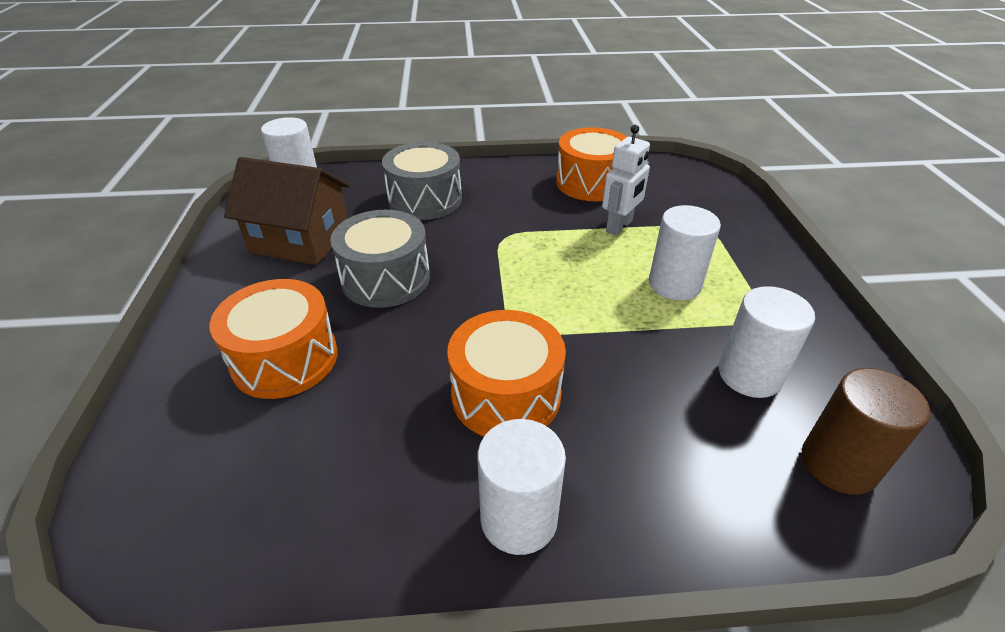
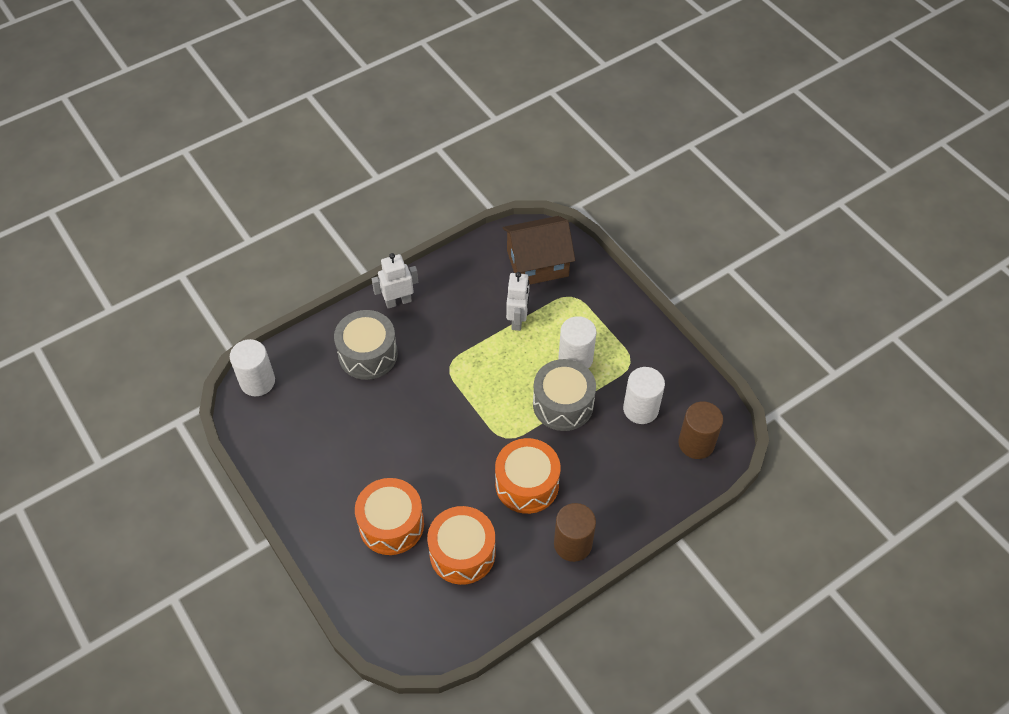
camera: 30 degrees left, 15 degrees up
(300, 240) = (313, 435): brown house -> brown house (537, 263)
(386, 278) = (400, 439): grey drum -> grey drum (563, 404)
(494, 174) = (398, 301): none -> white robot
(519, 518) = (573, 544): white cylinder -> brown cylinder
(591, 183) = (474, 280): orange drum -> orange drum (462, 553)

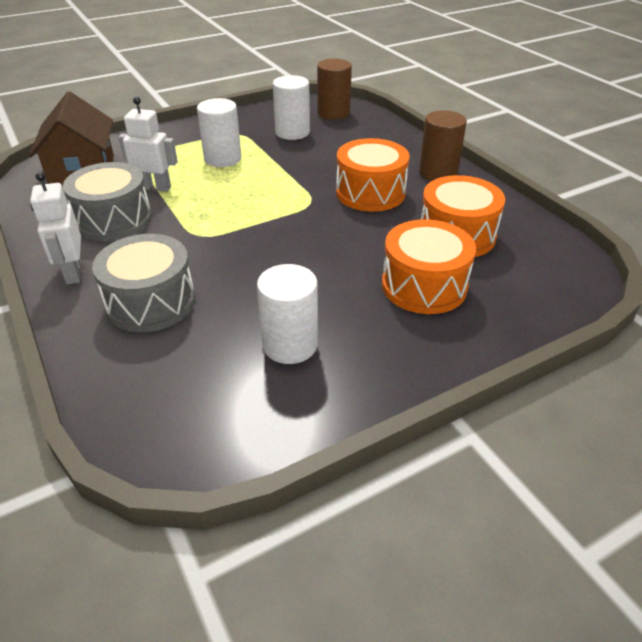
camera: 85 degrees left, 15 degrees down
(257, 382) = (150, 432): white cylinder -> white cylinder (290, 345)
(563, 404) = (276, 168): grey drum -> grey drum (114, 220)

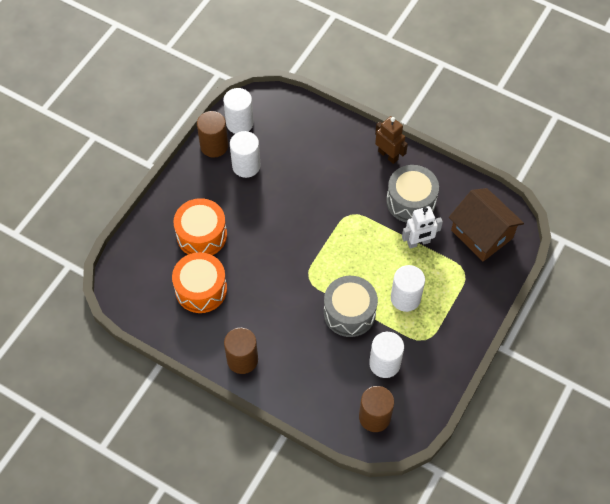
camera: 150 degrees right, 20 degrees up
(73, 273) = (388, 155): white robot -> brown robot
(151, 302) = (331, 157): grey drum -> grey drum (349, 313)
(244, 420) = (239, 123): none -> white cylinder
(322, 400) = (214, 146): none -> brown cylinder
(370, 193) = (276, 308): orange drum -> none

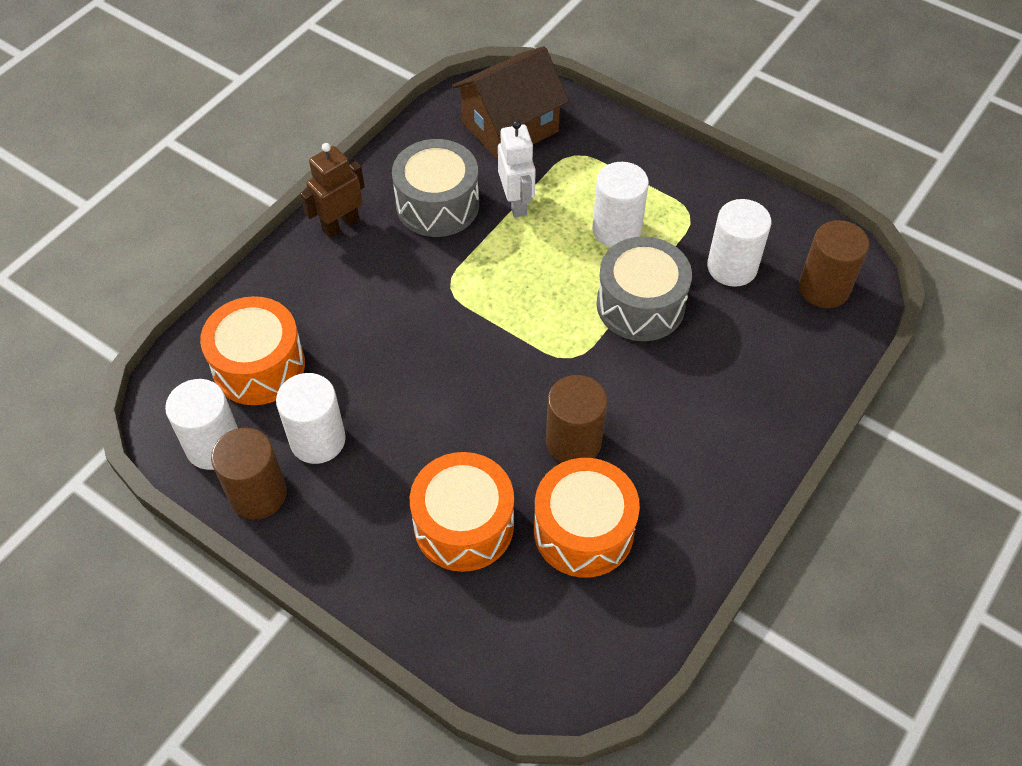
camera: 85 degrees left, 5 degrees down
(242, 359) = (729, 468): brown cylinder -> brown cylinder (573, 442)
(288, 133) = (259, 366): none -> orange drum

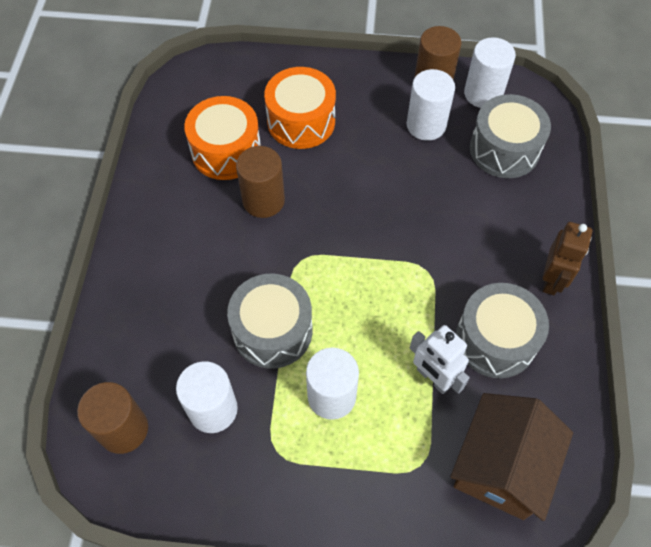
camera: 150 degrees right, 5 degrees up
(259, 366) = (504, 149): orange drum -> grey drum

